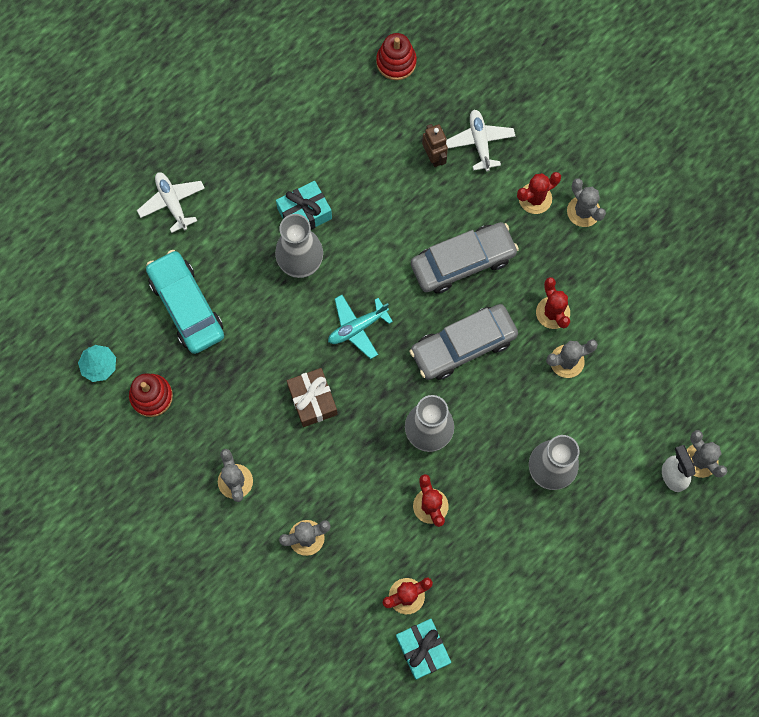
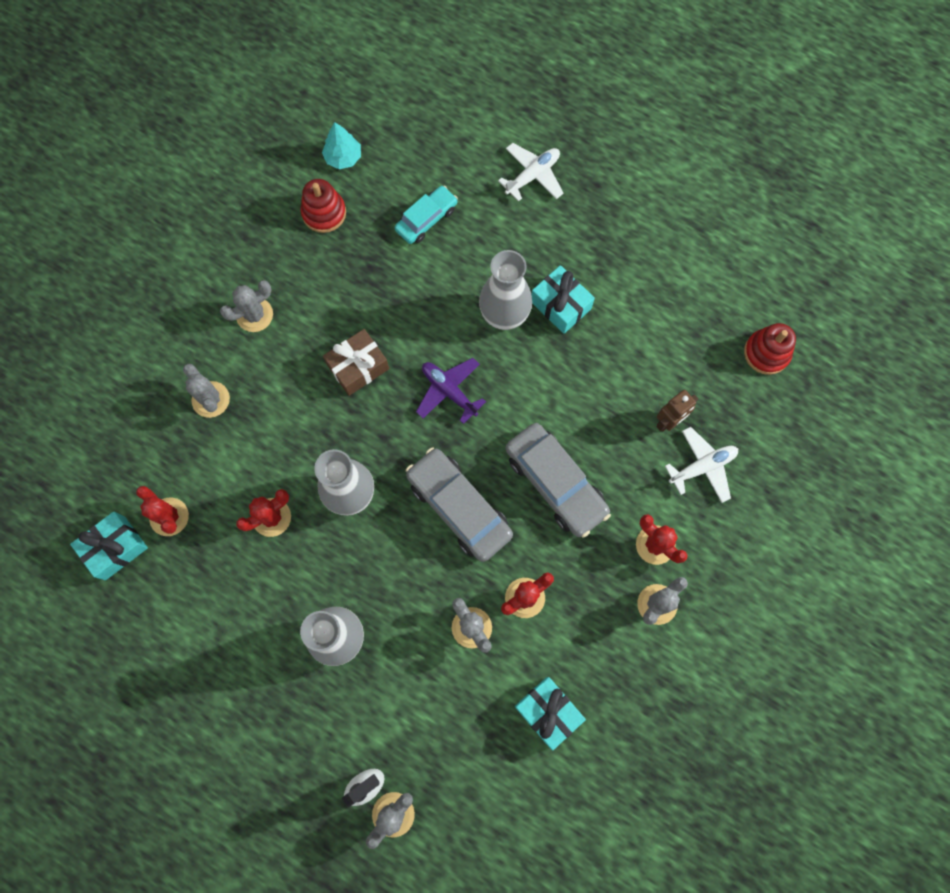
camera: 75 degrees right, 0 degrees up
(186, 306) = (426, 219): turquoise car -> turquoise car, size x0.61
(357, 327) = (449, 391): turquoise plane -> purple plane
(648, 319) = (548, 712): none -> turquoise gift

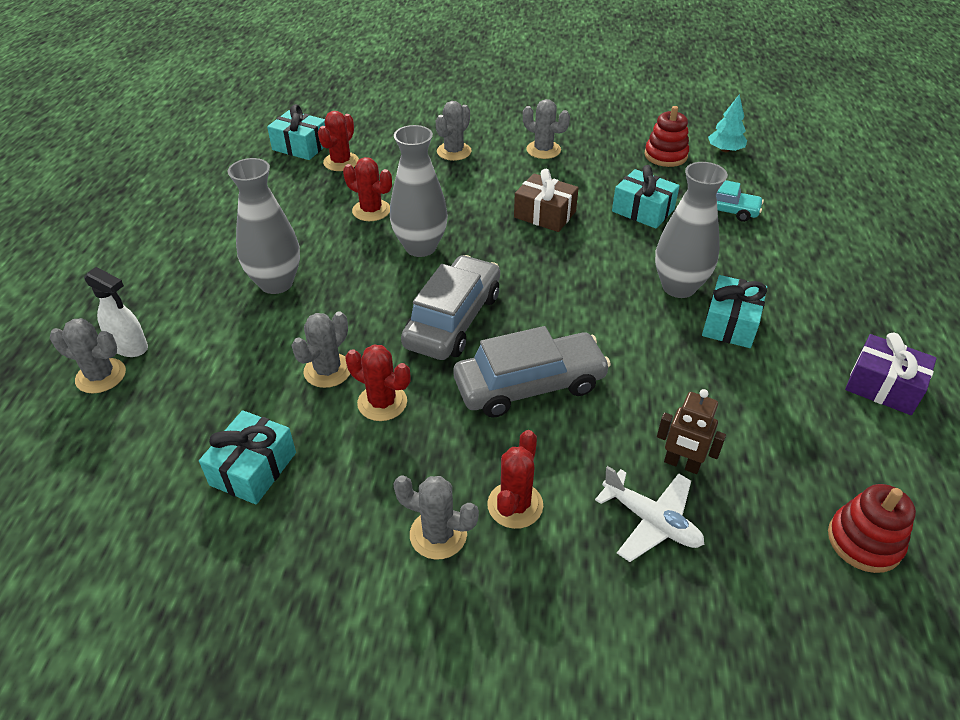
camera: 65 degrees right, 30 degrees down
(395, 283) = (643, 210): none -> turquoise gift
(449, 391) = (568, 275): purple plane -> none
(532, 175) = (842, 259): white plane -> none
(555, 483) = (530, 385): grey car -> grey car turned 135 degrees counterclockwise
(663, 249) = (883, 386): none -> purple gift

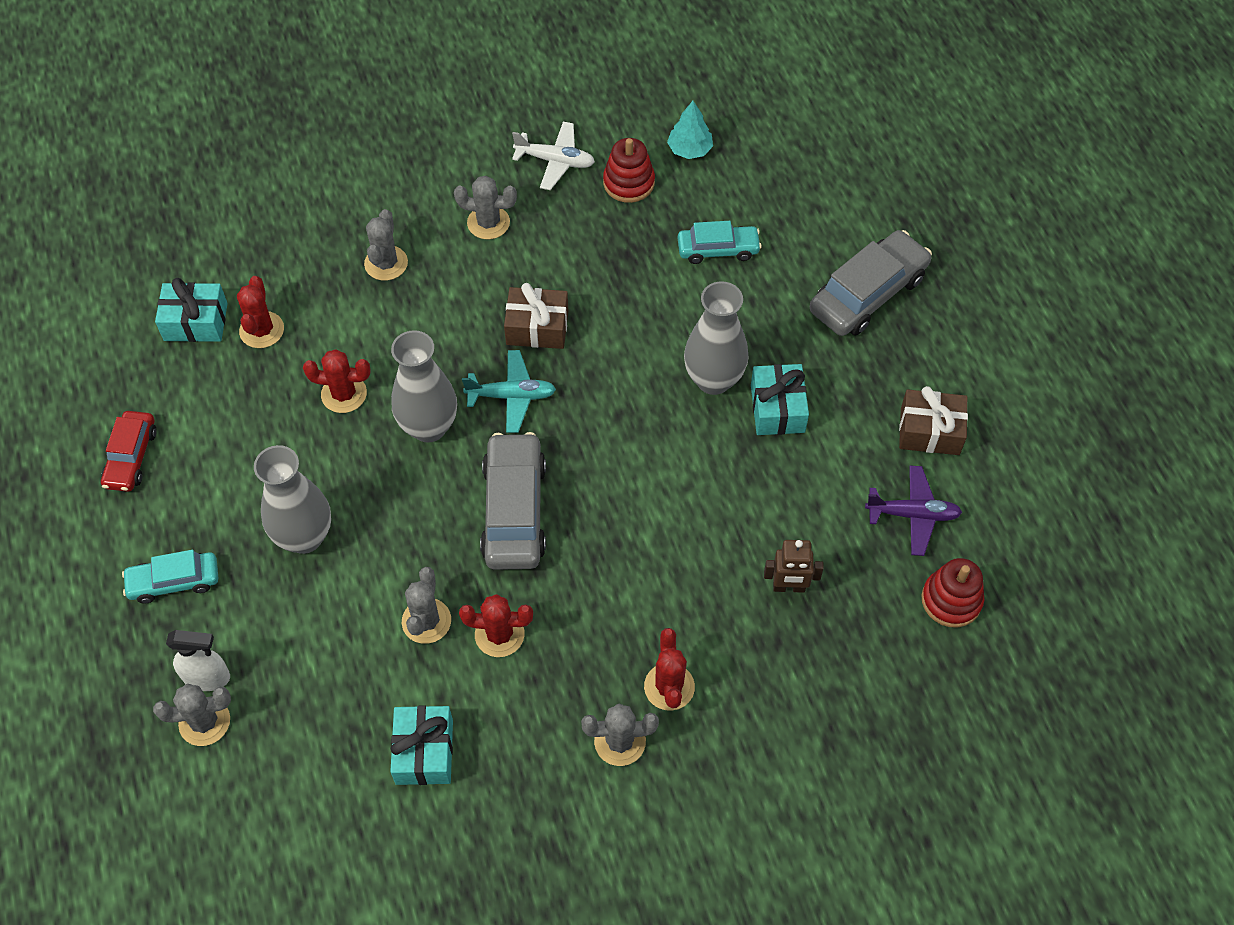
camera: 25 degrees left, 15 degrees up
(161, 279) = (174, 581): none -> turquoise car
(197, 201) = (131, 457): none -> red car
(498, 248) = (511, 396): none -> turquoise plane
(530, 385) = (624, 558): grey car -> grey car (868, 294)
(643, 210) = (637, 282): turquoise gift -> none
(651, 521) = (784, 653): white plane -> white plane (555, 161)
(842, 448) = (912, 514): none -> purple plane
(883, 386) = (930, 431): purple gift -> brown gift

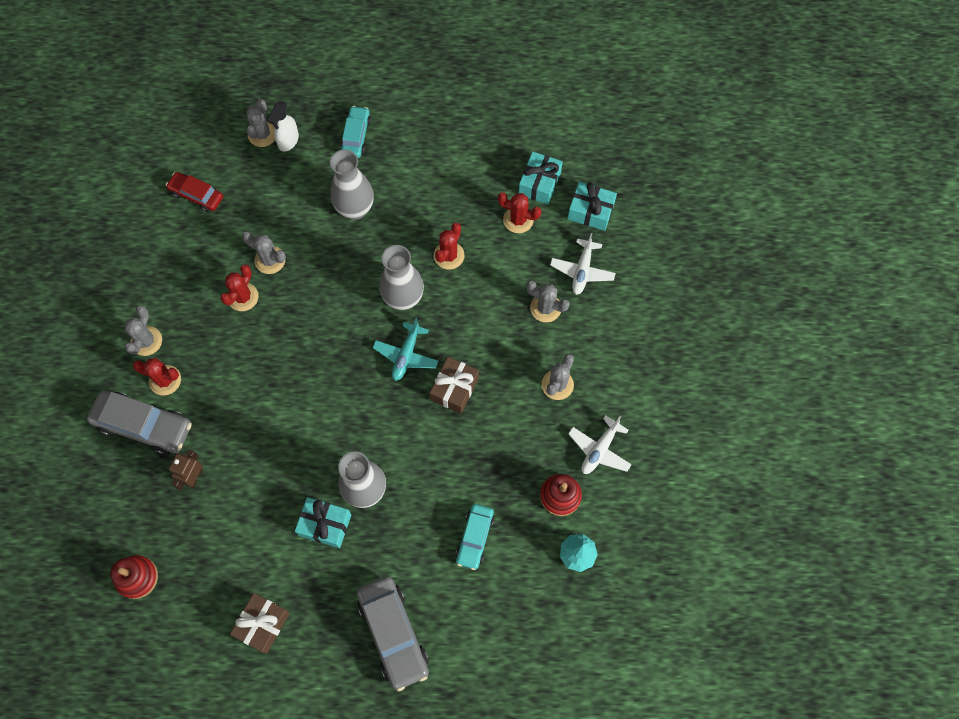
camera: 110 degrees right, 10 degrees up
(131, 457) = (450, 130): red car -> red car (196, 195)
(318, 239) = (582, 270): none -> white plane
(424, 751) = (191, 237): turquoise gift -> turquoise gift (590, 211)
(514, 510) = (321, 331): grey car -> grey car (144, 425)
(912, 514) = (207, 581): purple plane -> none

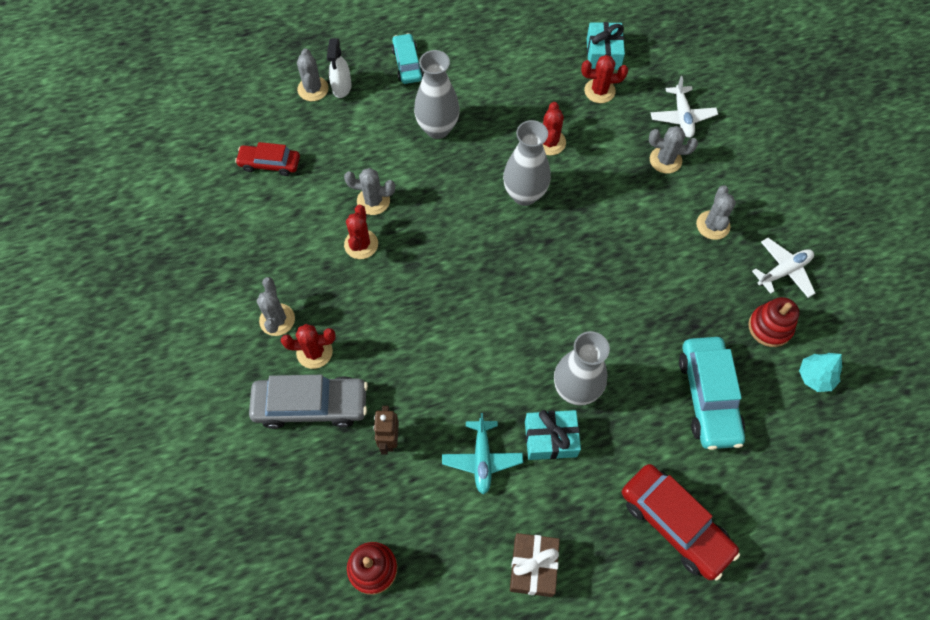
camera: 20 degrees left, 5 degrees down
(393, 633) = (675, 524): grey car -> red car
(406, 355) = (553, 246): turquoise plane -> turquoise plane (482, 459)
(454, 389) = (616, 261): brown gift -> none
(475, 538) = (708, 397): turquoise car -> turquoise car, size x1.63
(590, 211) = (663, 64): turquoise gift -> none
(599, 449) = (783, 271): white plane -> white plane turned 135 degrees counterclockwise

